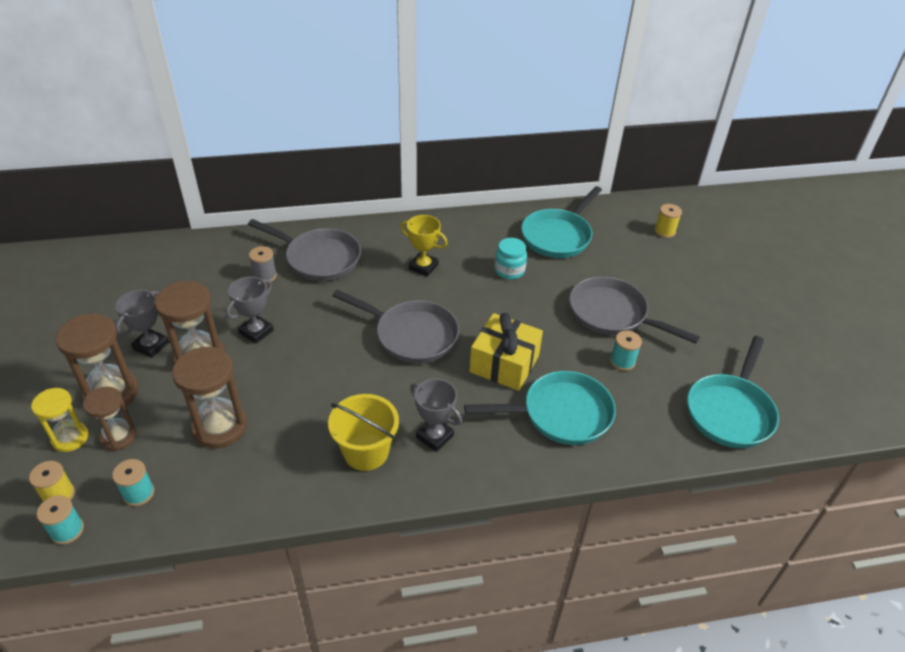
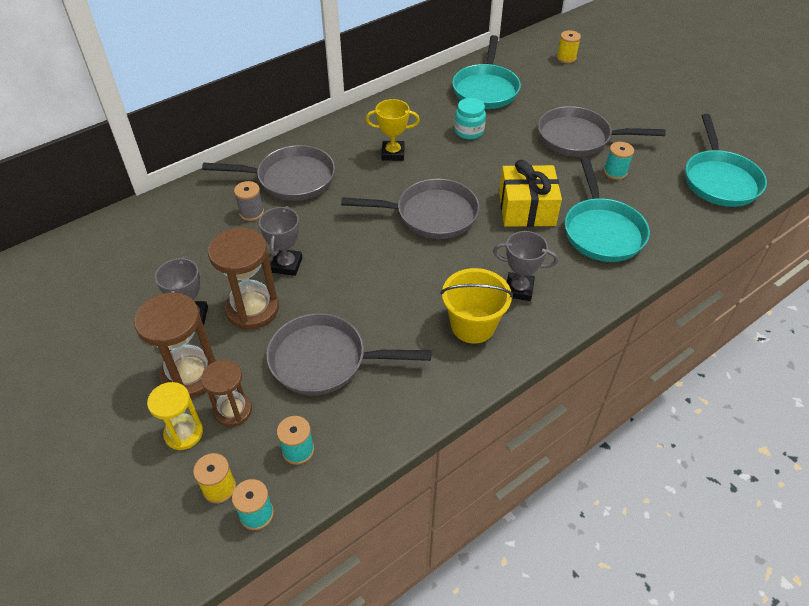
camera: 25 degrees left, 5 degrees up
(220, 427) = (325, 360): brown hourglass -> grey pan
(561, 414) = (602, 231): turquoise pan -> turquoise pan turned 120 degrees clockwise

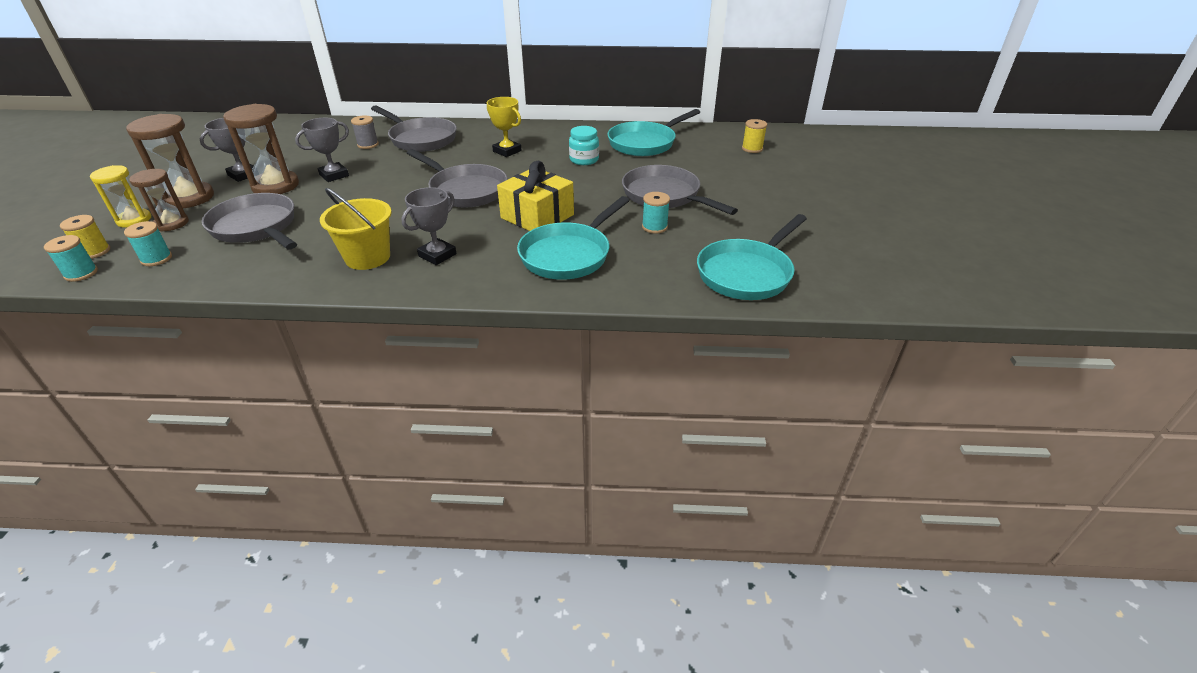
camera: 40 degrees right, 10 degrees down
(519, 289) = (437, 255): grey trophy -> grey trophy turned 75 degrees clockwise

